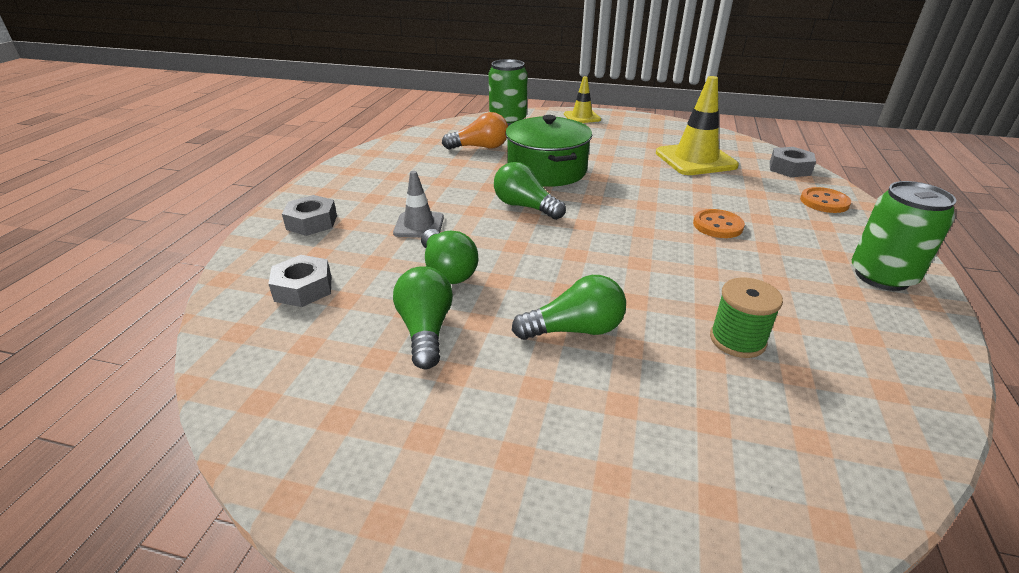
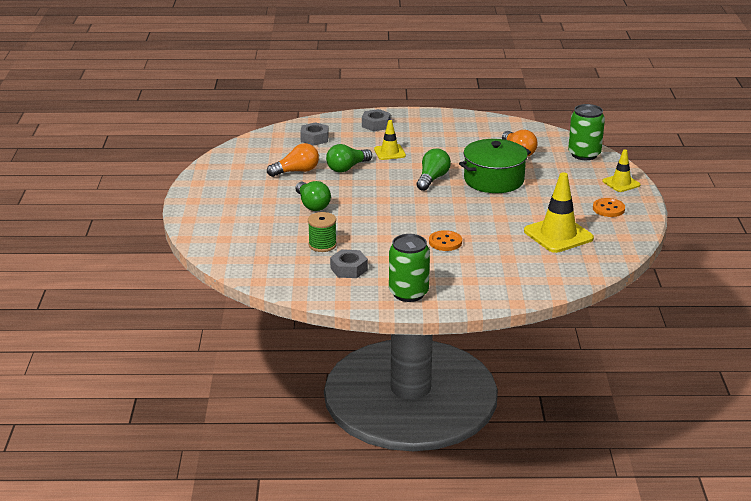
camera: 75 degrees right, 5 degrees down
(419, 225) = (389, 152): grey traffic cone -> yellow traffic cone
(426, 330) = (296, 171): green light bulb -> orange light bulb
(789, 168) = (569, 275): grey nut -> grey nut (349, 269)
(824, 202) = (510, 284): orange button -> orange button (608, 209)

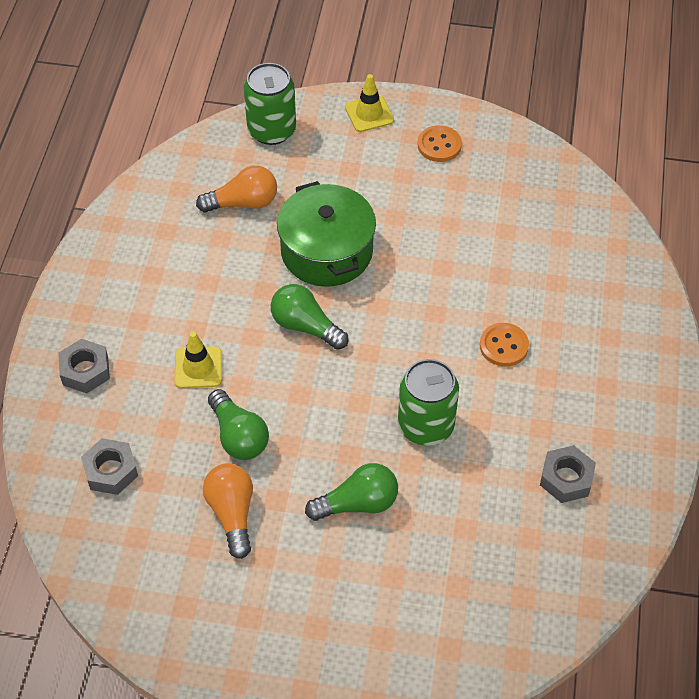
camera: 80 degrees left, 25 degrees up
(322, 245) = (491, 505): green spool -> none
(408, 293) = (638, 414): green can -> green can (426, 425)
(558, 235) = (501, 215): yellow traffic cone -> none

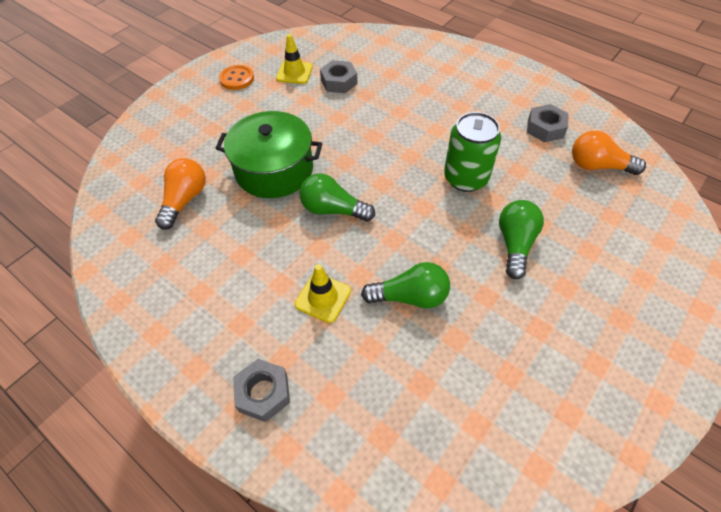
camera: 60 degrees left, 0 degrees up
(111, 471) = (391, 417): grey nut -> grey nut (339, 82)
(232, 513) = (486, 334): orange light bulb -> orange light bulb (598, 166)
(271, 130) = (134, 156): green can -> none
(305, 326) = (333, 210): green light bulb -> green light bulb turned 45 degrees clockwise
(369, 114) = (175, 100): yellow traffic cone -> yellow traffic cone (294, 73)
(503, 346) = (423, 114): orange button -> none

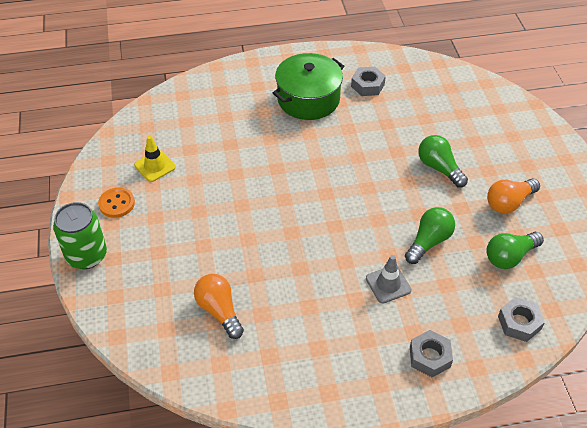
camera: 50 degrees left, 5 degrees down
(274, 170) = (248, 241): green pot -> green pot (308, 99)
(323, 298) = (388, 284): yellow traffic cone -> grey traffic cone
(333, 210) = (321, 233): green light bulb -> green light bulb (509, 256)
(339, 82) = (198, 149): grey nut -> grey nut (519, 323)
(465, 178) = (366, 151): green can -> green can (86, 255)
(598, 166) = (422, 88): orange light bulb -> orange light bulb (509, 203)

